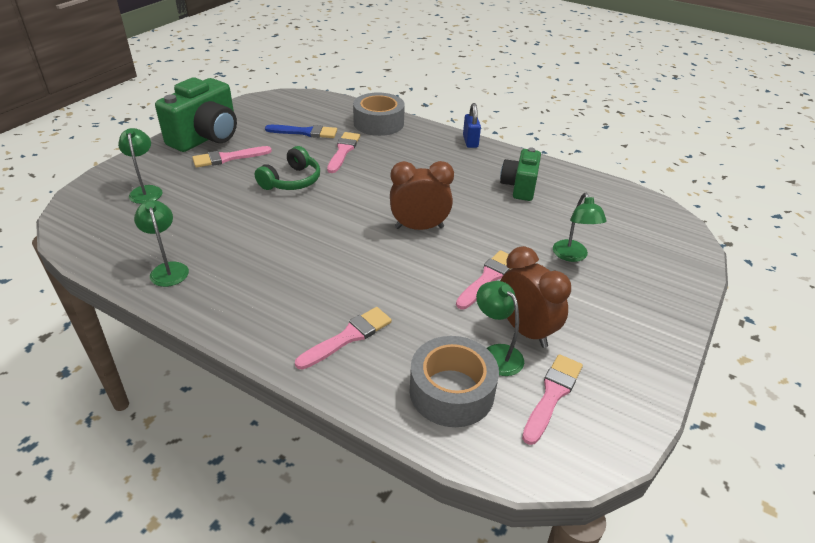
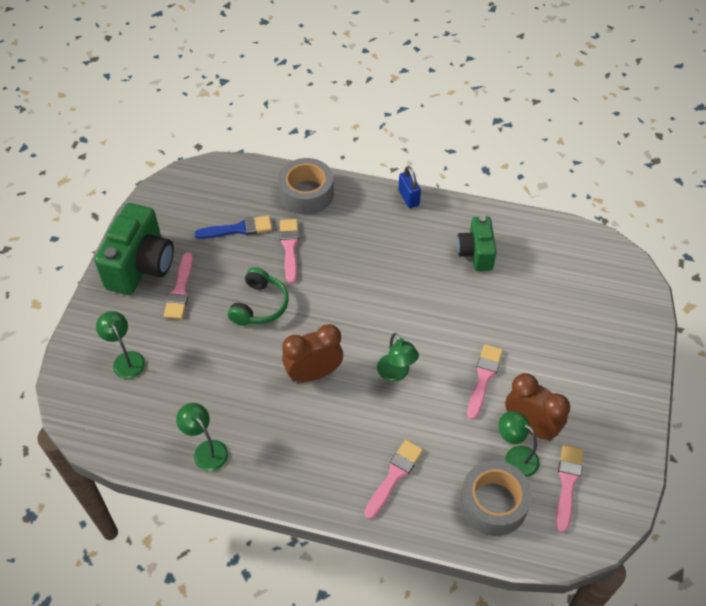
camera: 15 degrees left, 15 degrees up
(228, 158) = (180, 290): pink brush -> pink brush turned 45 degrees counterclockwise
(419, 227) = (404, 334): brown clock -> brown clock (313, 373)
(572, 256) = (546, 331): green lamp -> green lamp (396, 374)

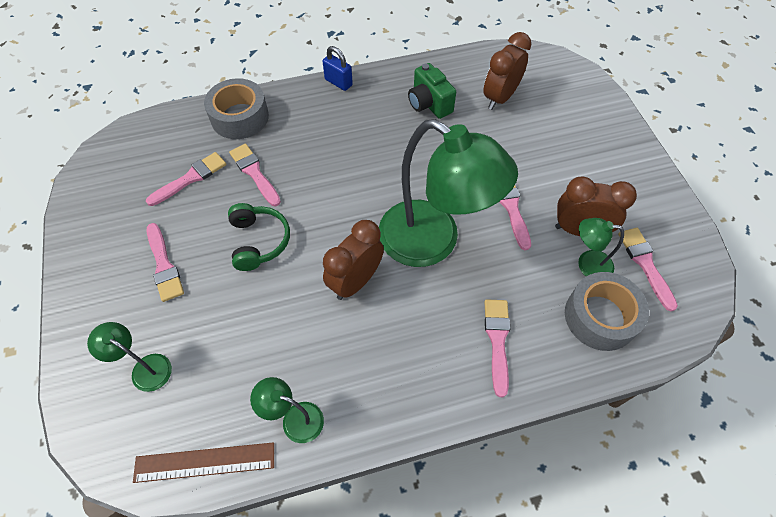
camera: 30 degrees left, 5 degrees up
(129, 445) = (205, 462): none -> brown ruler
(141, 266) = (105, 261): green camera -> none
(238, 229) = (190, 178): blue brush -> pink brush
(396, 374) = (433, 242): green lamp -> green lamp, size x2.32
(546, 276) = (500, 97): none -> brown clock

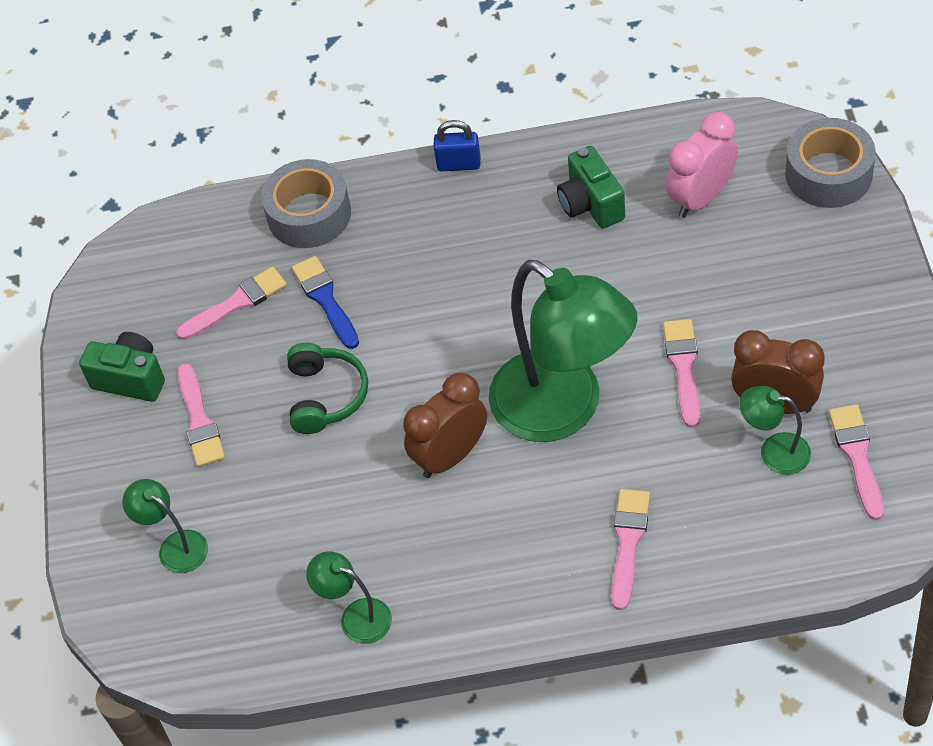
camera: 15 degrees right, 5 degrees down
(111, 236) = (131, 379): none -> green camera
(205, 462) = (245, 656): brown ruler -> none
(254, 173) = (325, 299): pink brush -> blue brush
(338, 82) = (459, 164): blue padlock -> blue padlock turned 45 degrees counterclockwise
(500, 97) = (701, 198): brown clock -> pink clock
(600, 317) = (774, 521): grey tape -> grey tape (828, 174)

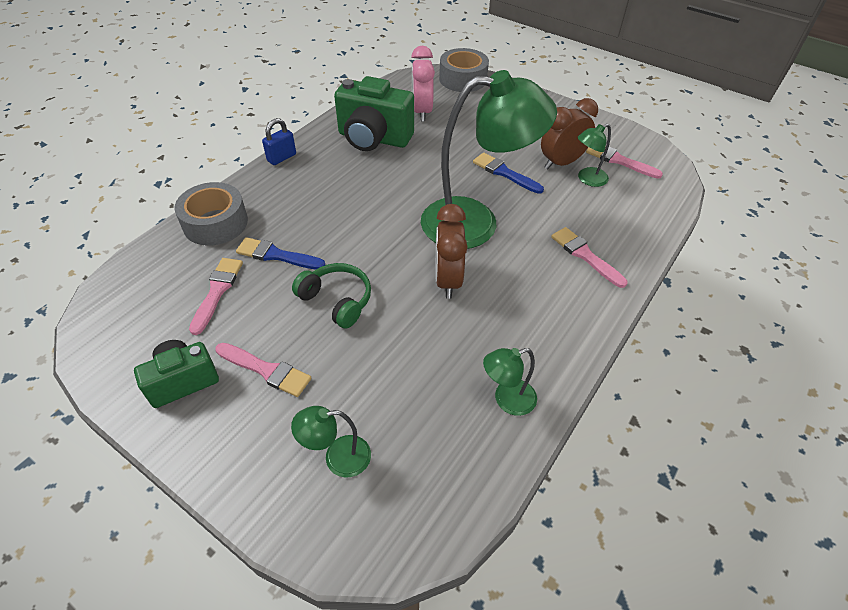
camera: 55 degrees left, 5 degrees down
(591, 204) = (373, 139): green camera -> green camera, size x1.63
(683, 367) = (504, 173): pink brush -> blue brush

